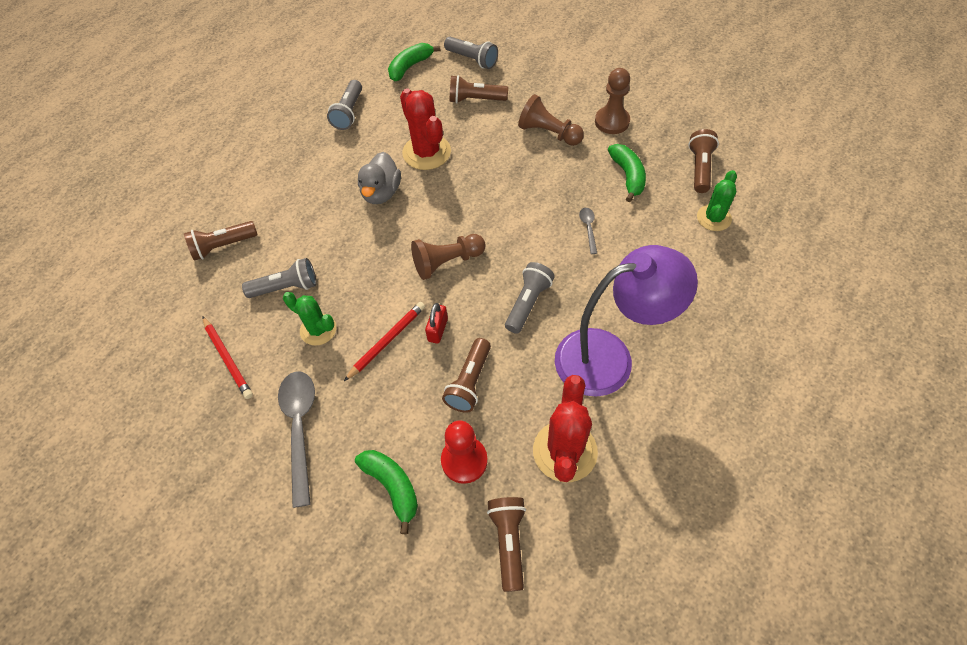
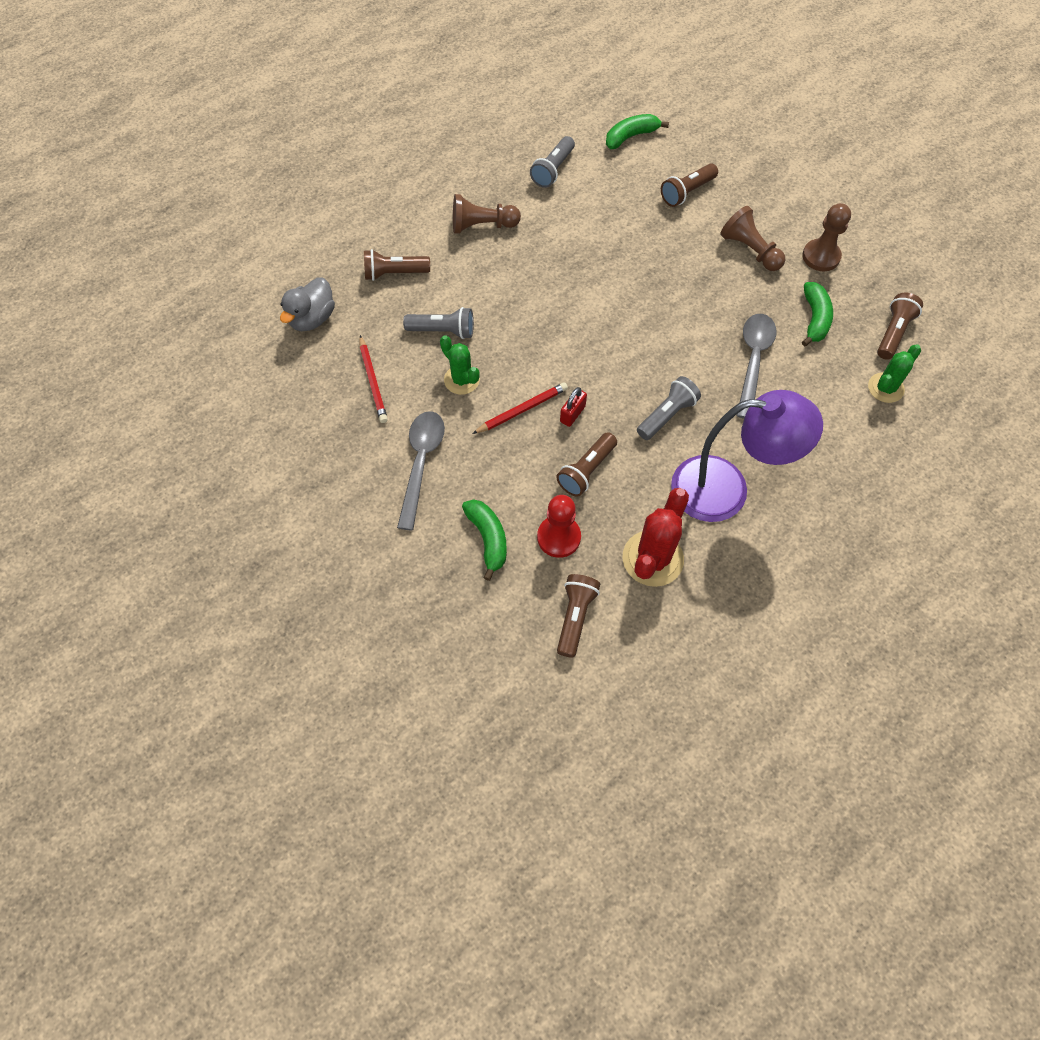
camera: 15 degrees right, 5 degrees up
(381, 193) = (560, 264): grey duck -> grey duck (312, 318)
(426, 152) = (618, 235): red cactus -> none
(447, 262) = (602, 352): brown pawn -> brown pawn (482, 226)
(472, 59) = (698, 146): grey flashlight -> none
(475, 99) = (687, 192): brown flashlight -> brown flashlight turned 60 degrees counterclockwise
(588, 228) = (753, 361): grey spoon -> grey spoon, size x2.12

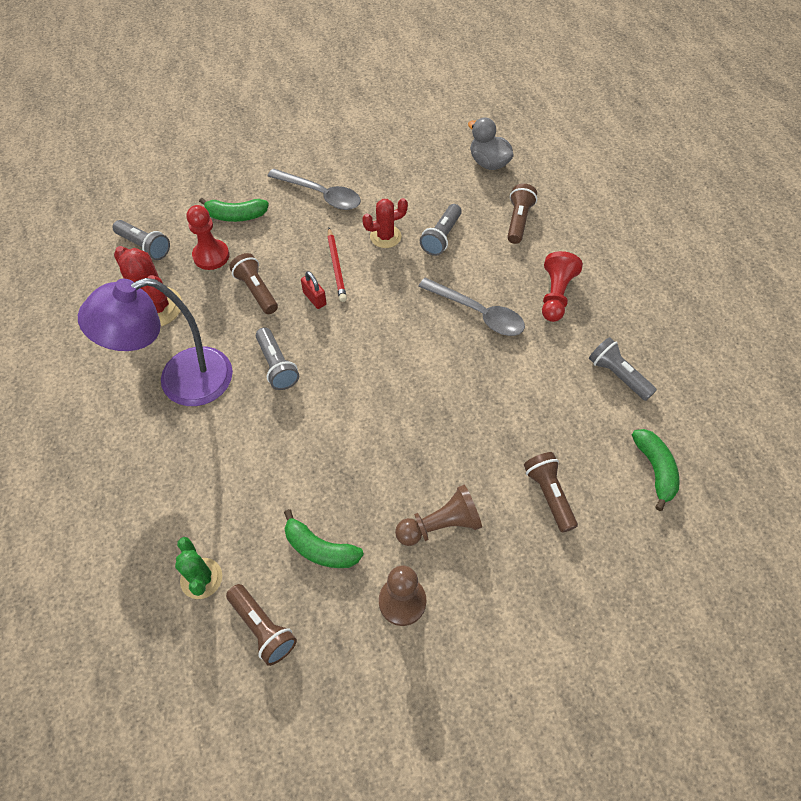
camera: 110 degrees right, 5 degrees down
(373, 381) = (410, 184): red pencil -> none
(461, 380) = (385, 236): green cactus -> red cactus
(482, 226) = (555, 295): brown pawn -> red pawn
(575, 617) = (144, 246): brown flashlight -> grey flashlight
(726, 489) = (181, 381): purple lamp -> purple lamp turned 45 degrees clockwise
(753, 361) = (298, 463): grey spoon -> grey spoon (478, 313)

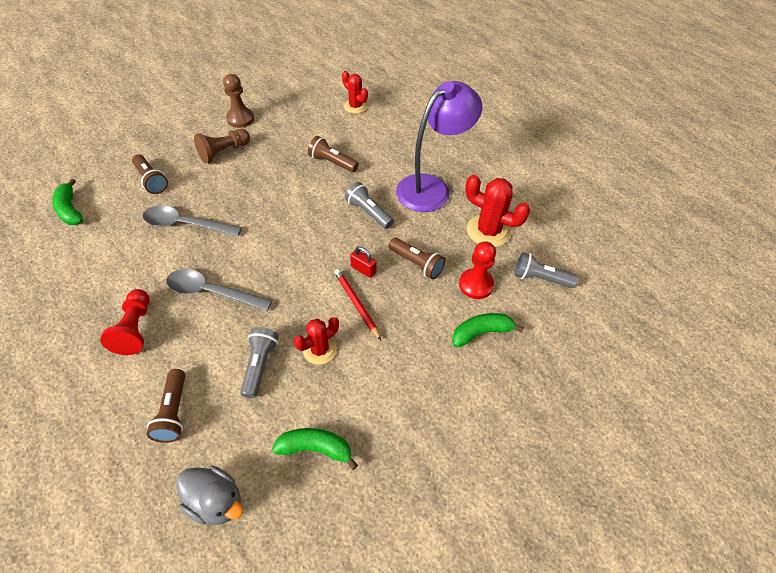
camera: 160 degrees right, 5 degrees down
(201, 578) = (355, 106): green cactus -> red cactus
(262, 628) = (313, 97): brown flashlight -> brown flashlight (332, 162)
(320, 549) = (294, 129): green banana -> green banana (316, 448)
(321, 195) = (409, 384): grey spoon -> grey spoon (186, 224)
(618, 375) = (85, 268): grey flashlight -> none

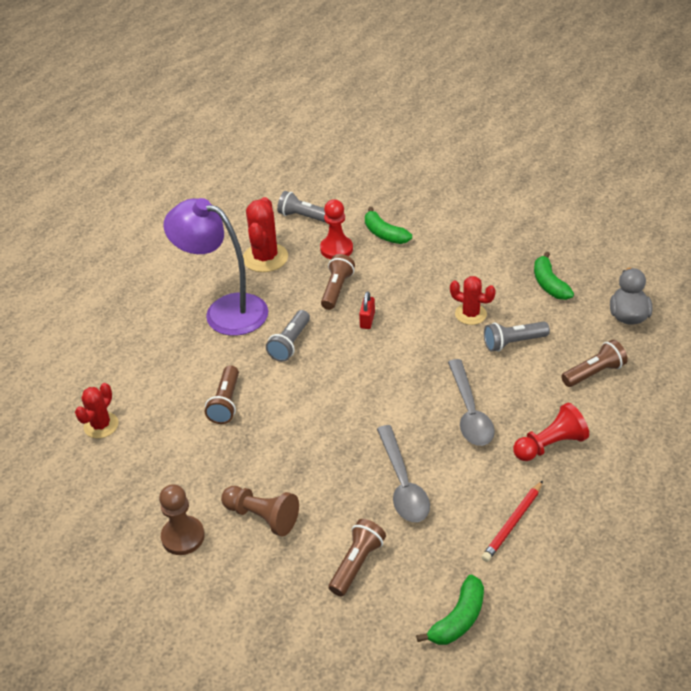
camera: 110 degrees left, 10 degrees down
(356, 304) = (409, 310): red pencil -> red pencil (512, 523)
(540, 278) = (304, 217): grey flashlight -> grey flashlight turned 120 degrees clockwise

